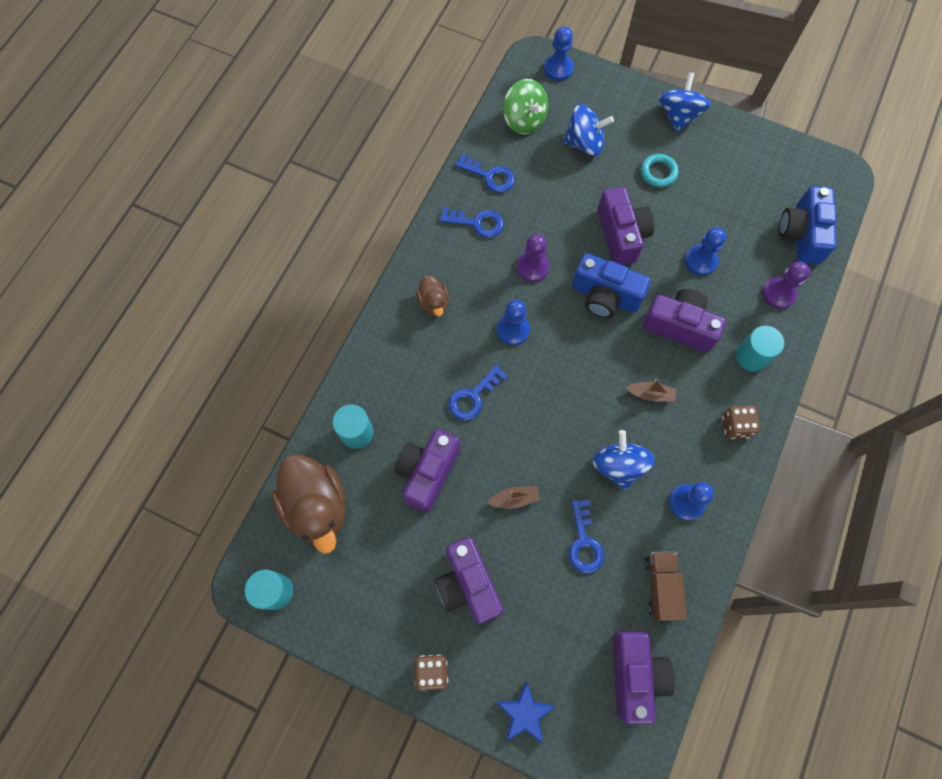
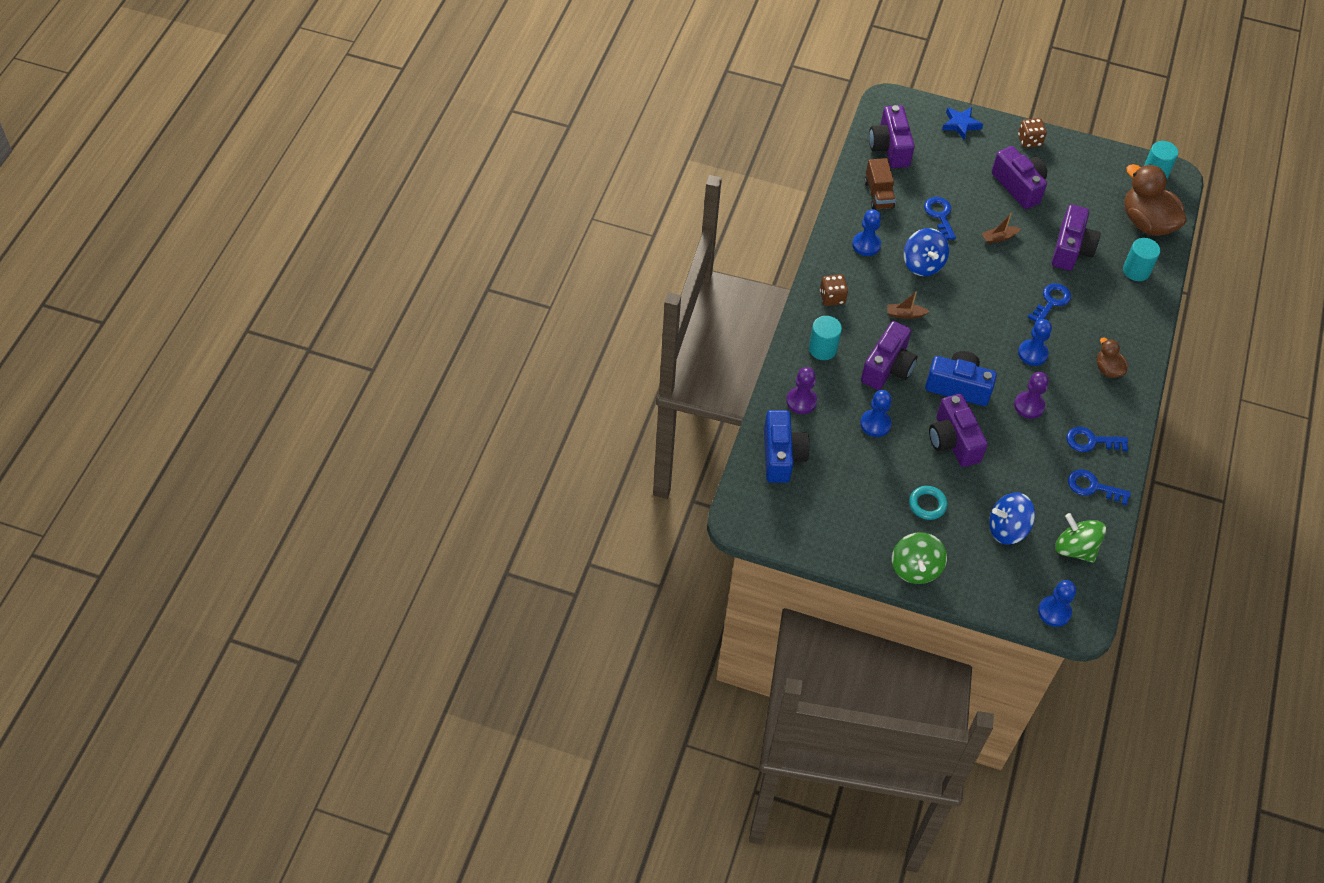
camera: 170 degrees right, 15 degrees down
(678, 115) = (915, 568): blue spinning top -> green spinning top
(679, 326) = (888, 367): purple camera -> purple camera turned 75 degrees counterclockwise

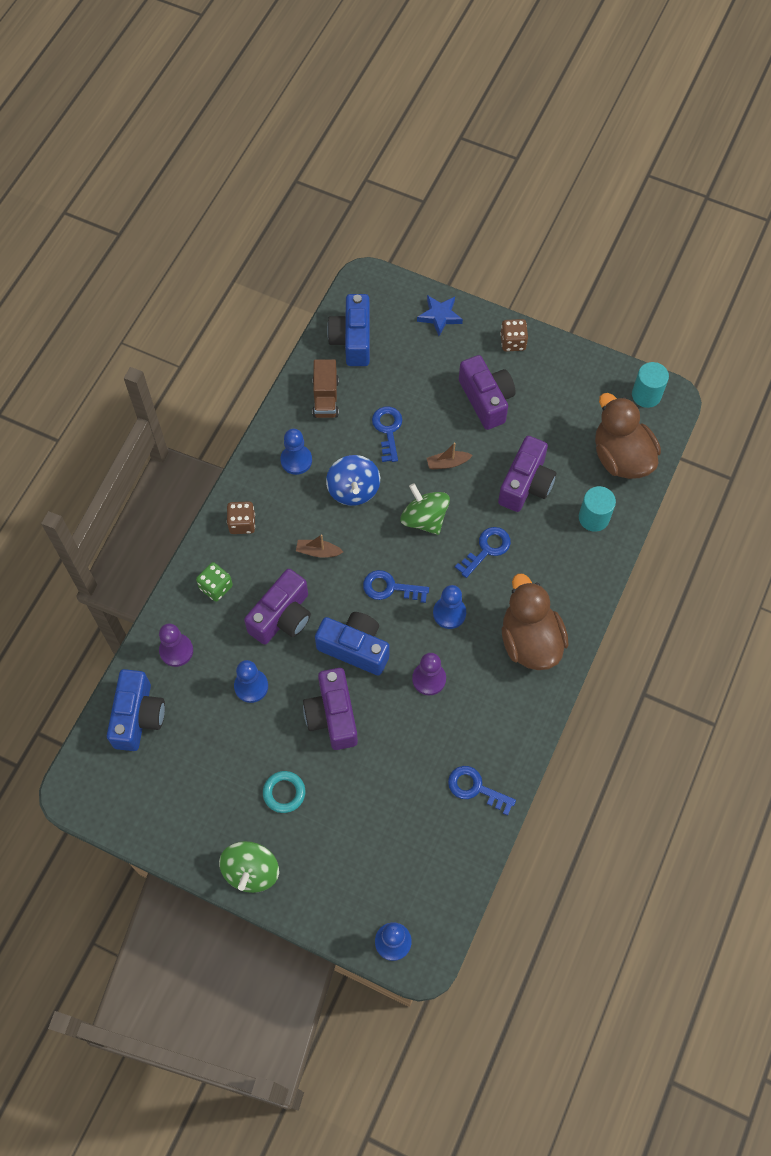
camera: 10 degrees right, 10 degrees up
(822, 349) = (216, 587): turquoise cylinder -> green dice
(889, 148) = (352, 340): purple camera -> blue camera
(1007, 529) = (366, 832): blue spinning top -> none
(1075, 548) = (436, 864): green spinning top -> green spinning top (424, 518)
(1091, 441) = (488, 730): blue key -> blue key (390, 587)
(1108, 369) = (530, 641): brown duck -> brown duck, size x1.97

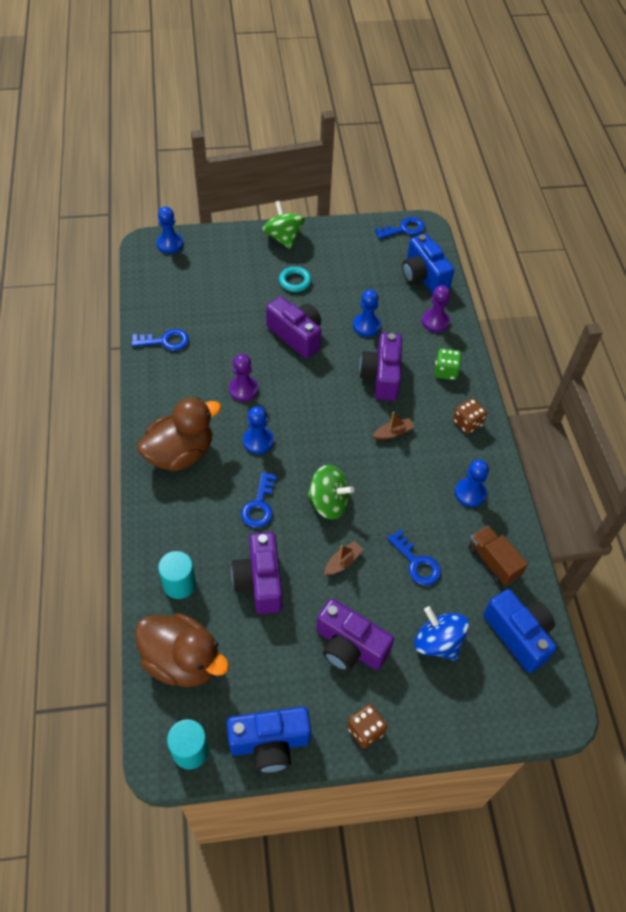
camera: 145 degrees right, 10 degrees down
(353, 490) = (404, 494): blue spinning top -> blue spinning top (437, 642)
(355, 648) = (313, 383): blue camera -> blue camera (270, 743)
(390, 587) = (318, 436): blue key -> blue key (404, 229)
(439, 316) = (459, 715): blue star -> none
(530, 641) = (180, 453): brown duck -> brown duck turned 75 degrees counterclockwise

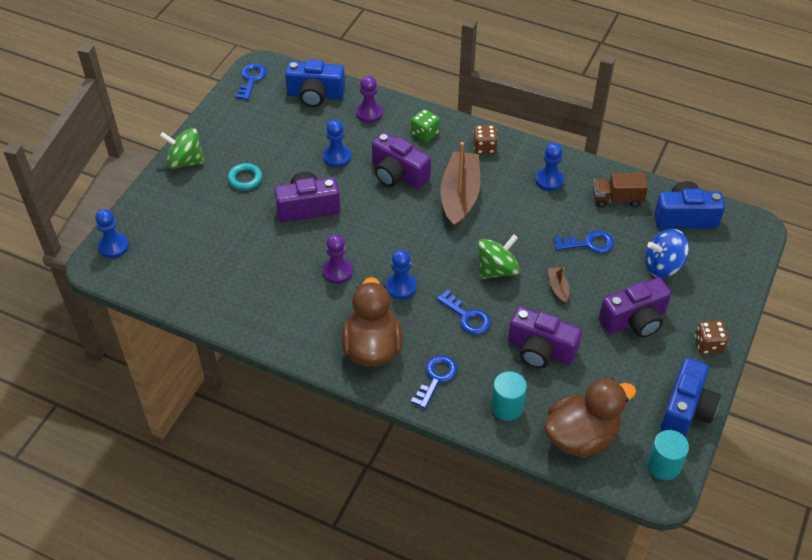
camera: 55 degrees left, 5 degrees down
(165, 341) = (234, 303): blue key -> blue key (436, 378)
(393, 433) = (460, 196): brown boat -> brown boat, size x2.33

